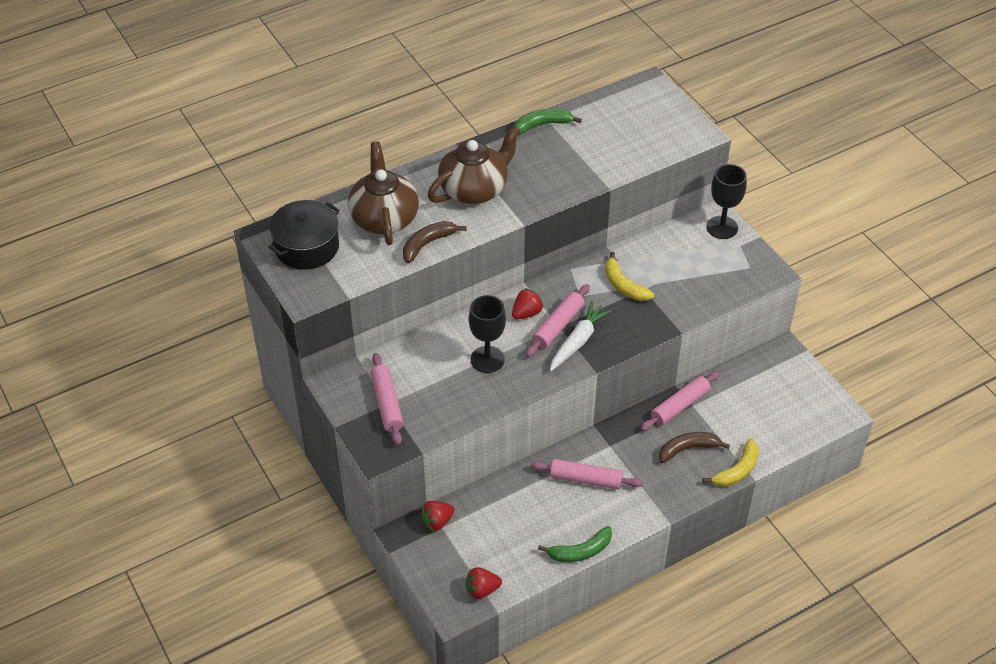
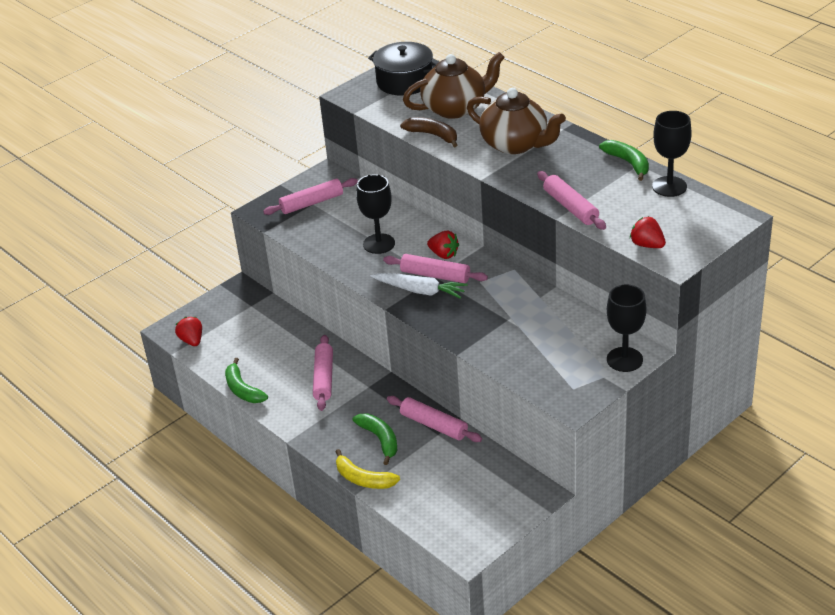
camera: 80 degrees right, 10 degrees down
(437, 522) = (256, 302): red strawberry -> red strawberry (647, 245)
(590, 110) = (669, 186): none -> black goblet
(596, 176) = (570, 207): none -> pink rolling pin
(623, 285) = (506, 306): yellow banana -> none
(688, 449) = (380, 440): brown banana -> green banana

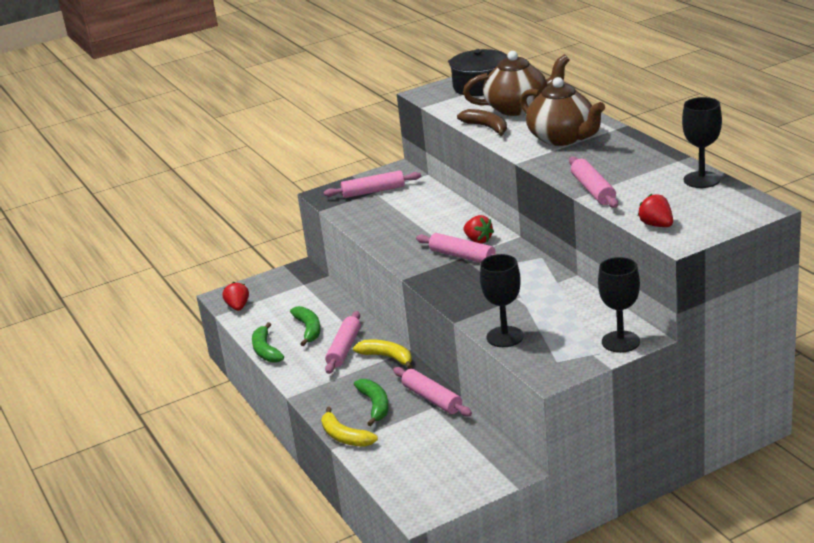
camera: 15 degrees right, 10 degrees down
(372, 383) = (387, 357): none -> yellow banana
(379, 244) = (420, 227): black goblet -> black goblet (505, 337)
(420, 291) = (442, 267): white carrot -> none
(628, 163) = (668, 159): green banana -> green banana (308, 329)

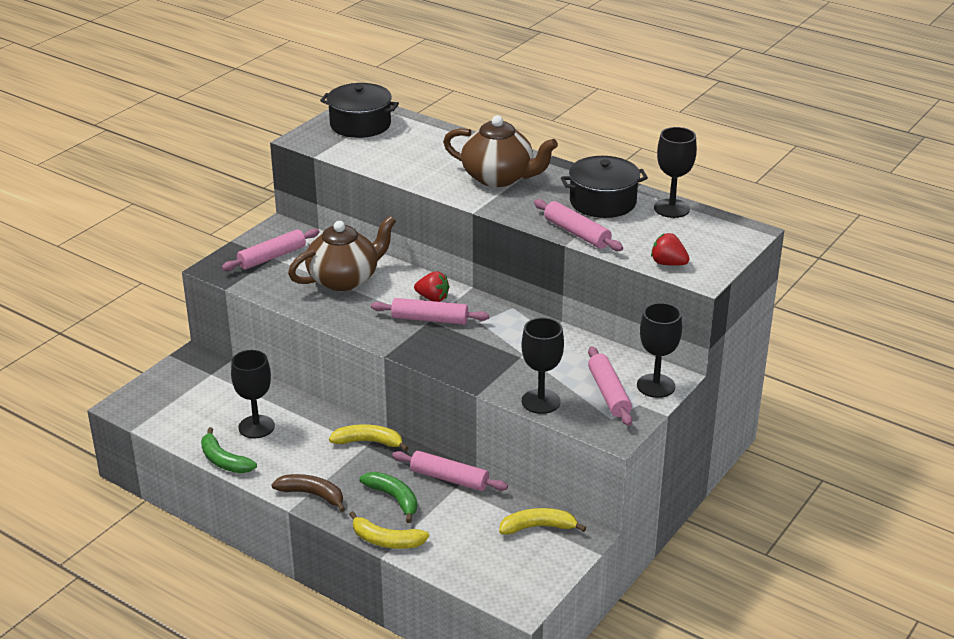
camera: 30 degrees left, 5 degrees up
(238, 307) = (151, 415): red strawberry -> none
(308, 329) = (256, 427): green banana -> black goblet
(344, 349) = (313, 441): pink rolling pin -> pink rolling pin (608, 393)
(479, 454) = (538, 527): none -> yellow banana
(487, 127) = (408, 174): brown banana -> brown banana (312, 495)
(518, 108) = (423, 147): brown teapot -> brown teapot (344, 279)
(640, 167) = (602, 202): none -> black pot

